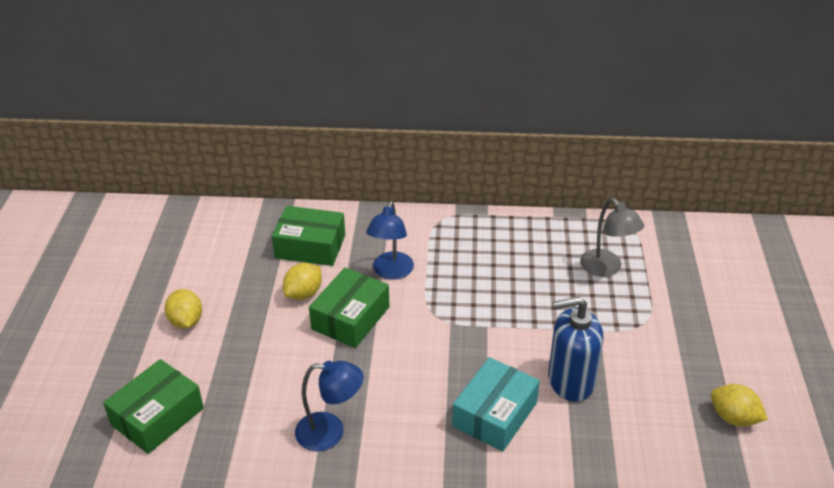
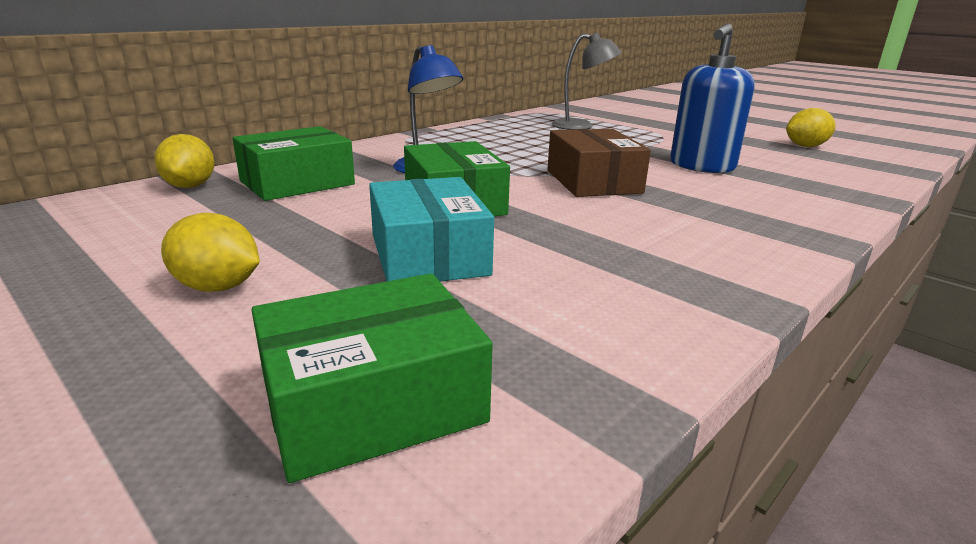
camera: 50 degrees left, 15 degrees down
(157, 416) = (373, 402): green box -> green box turned 75 degrees clockwise
(304, 293) = (361, 208): yellow lemon -> yellow lemon (190, 186)
(330, 432) = (638, 272): blue lamp -> none
(459, 348) = (593, 181): none -> brown box
(495, 414) = (713, 197): turquoise box -> turquoise box (429, 255)

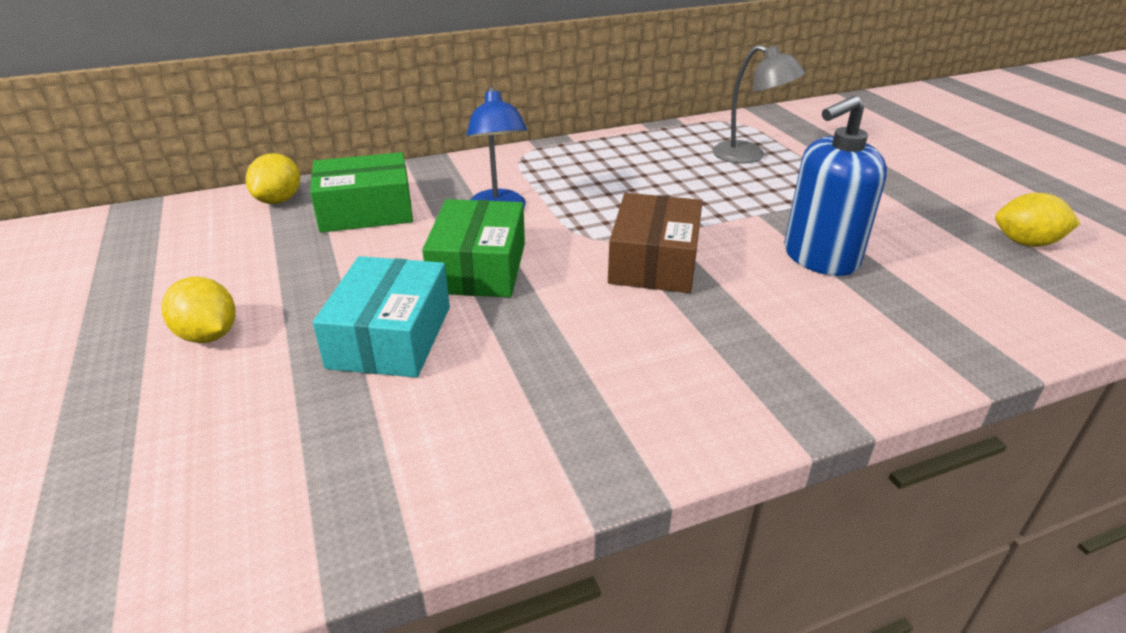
camera: 25 degrees right, 10 degrees up
(373, 402) = (214, 486): green box -> none

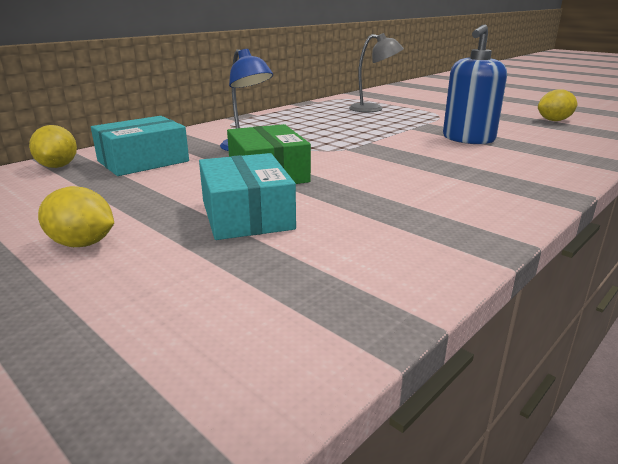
camera: 25 degrees left, 10 degrees down
(366, 211) = (143, 161): green box -> turquoise box
(654, 262) = (380, 154): brown box -> none

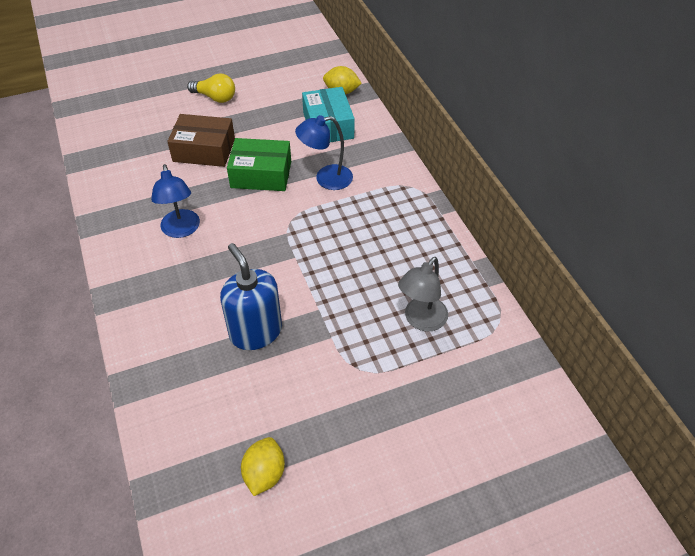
camera: 115 degrees right, 25 degrees up
(82, 244) = (215, 97): yellow lemon -> yellow light bulb
(247, 215) = (204, 150): turquoise box -> brown box
(414, 189) = (181, 230): none -> blue lamp

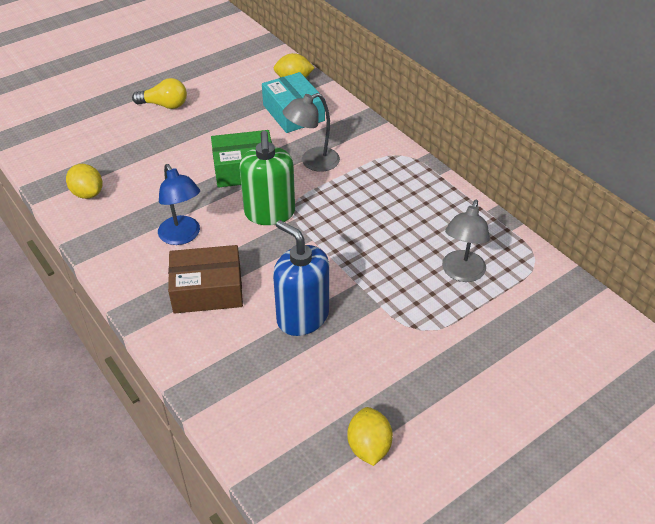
camera: 15 degrees left, 5 degrees down
(116, 172) = (87, 193): none -> yellow lemon
(204, 150) = (174, 156): brown box -> brown box (207, 290)
(267, 222) = (269, 213): none -> green soap dispenser
(326, 179) = (312, 162): blue lamp -> grey lamp

